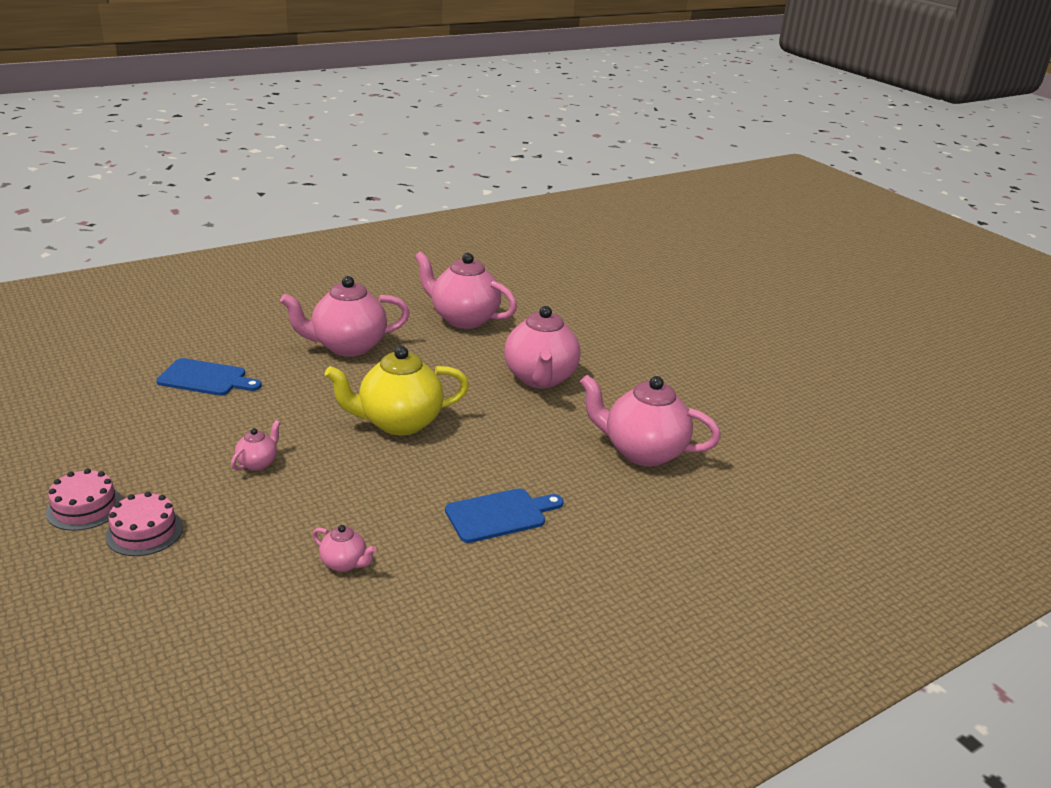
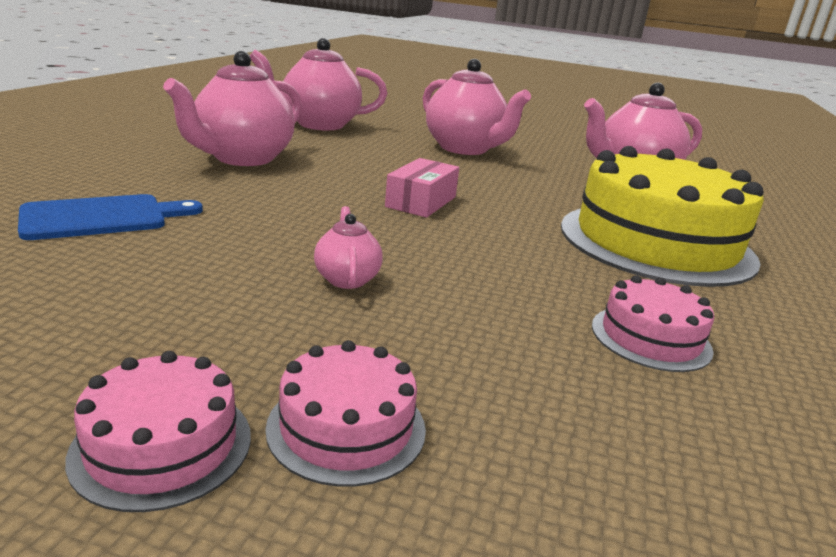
camera: 40 degrees left, 5 degrees down
(344, 563) = (650, 337): pink teapot -> pink cake
(398, 423) = (421, 202): yellow teapot -> pink box
(500, 515) = (656, 242): blue cutting board -> yellow cake

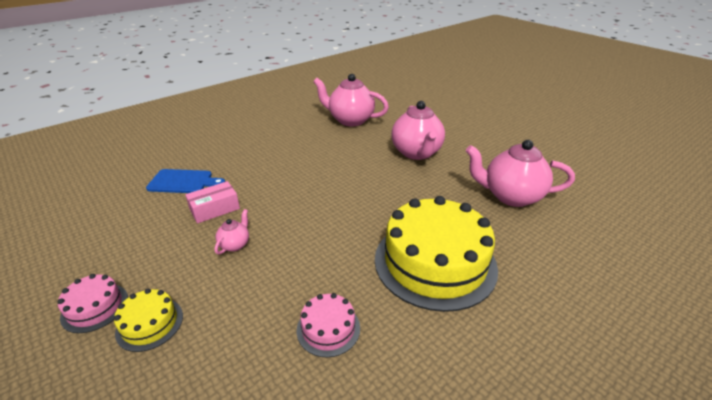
camera: 35 degrees right, 10 degrees up
(242, 158) = (279, 147): pink teapot -> none
(346, 427) = (150, 324): pink cake -> yellow cake
(421, 202) = (332, 197): pink box -> pink box (215, 209)

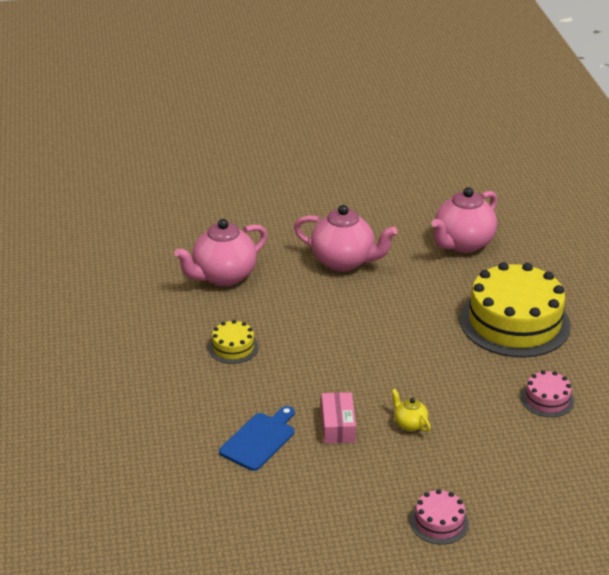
camera: 60 degrees left, 0 degrees up
(150, 324) = (481, 491): yellow cake -> yellow cake (233, 347)
(235, 244) = (410, 424): pink teapot -> yellow teapot

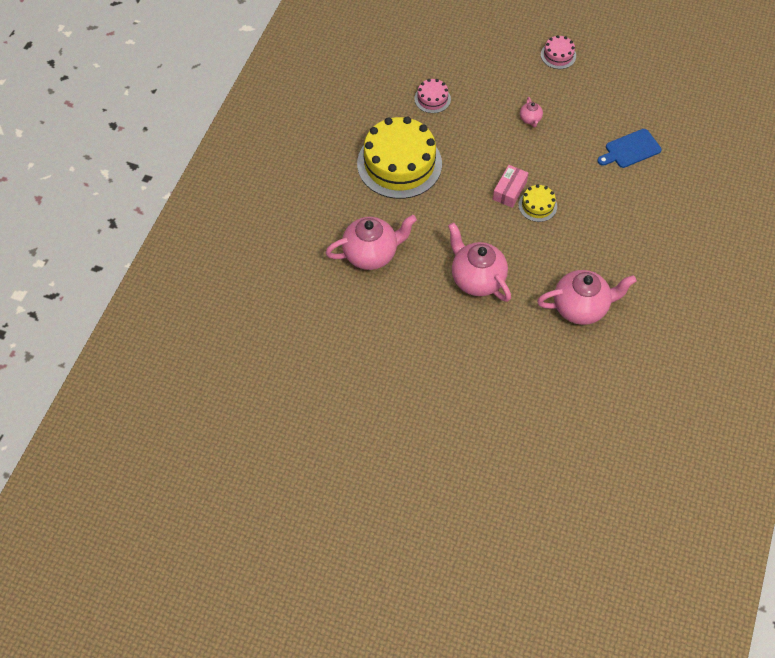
camera: 150 degrees left, 25 degrees up
(233, 347) = (609, 231): yellow cake -> yellow cake (537, 205)
(338, 426) = (575, 138): pink box -> pink box (509, 190)
(410, 424) = (530, 119): yellow teapot -> pink teapot

